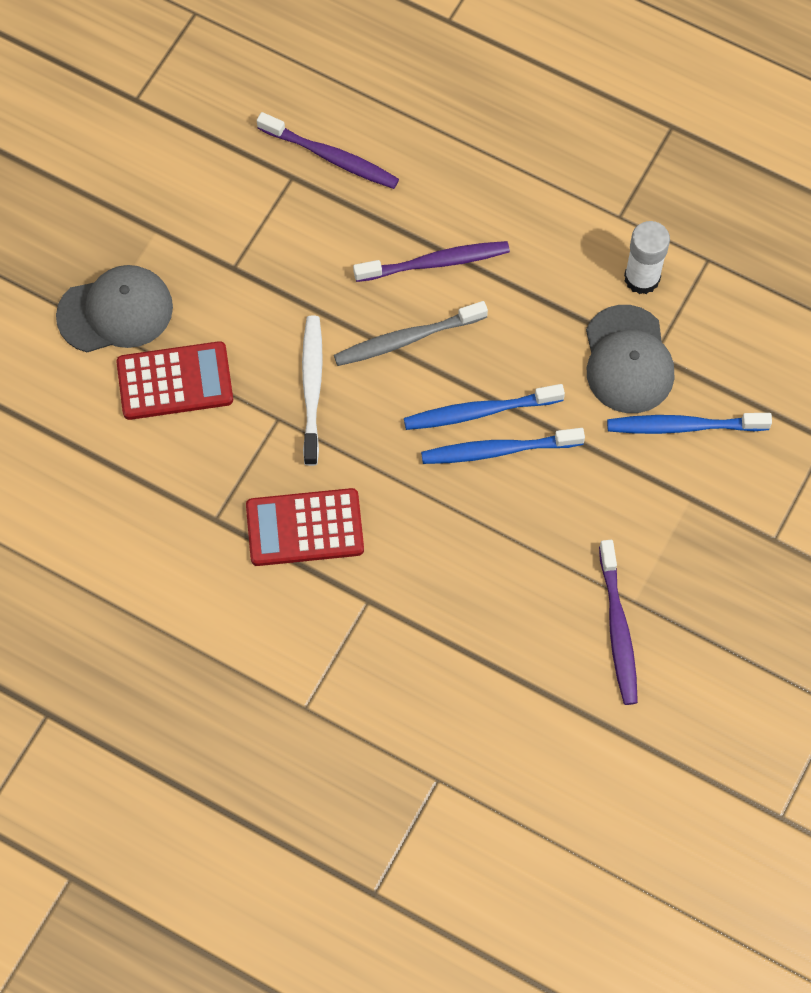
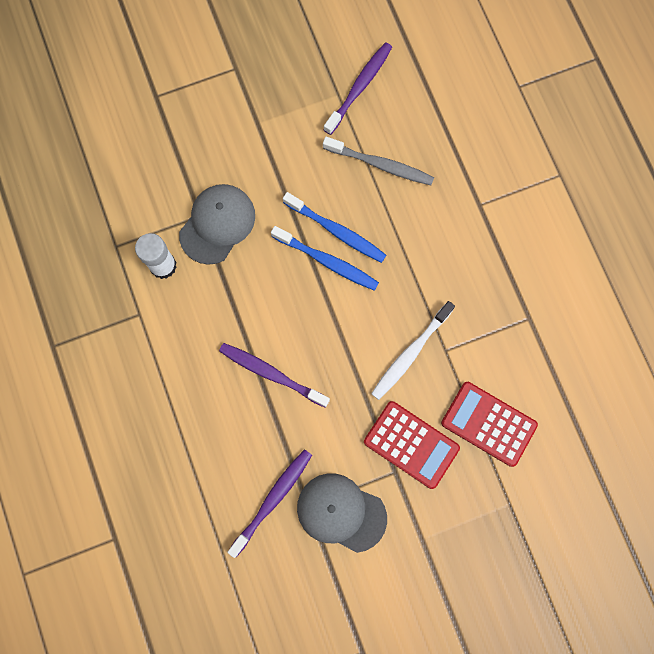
camera: 140 degrees left, 10 degrees up
(115, 311) = (490, 502): grey cap -> grey cap (341, 512)
(305, 528) = (482, 273): red calculator -> red calculator (411, 444)
(331, 157) = (273, 500): purple toothbrush -> purple toothbrush turned 60 degrees clockwise
(406, 339) = (330, 339): grey toothbrush -> grey toothbrush (380, 165)
(683, 426) = (223, 163): blue toothbrush -> none

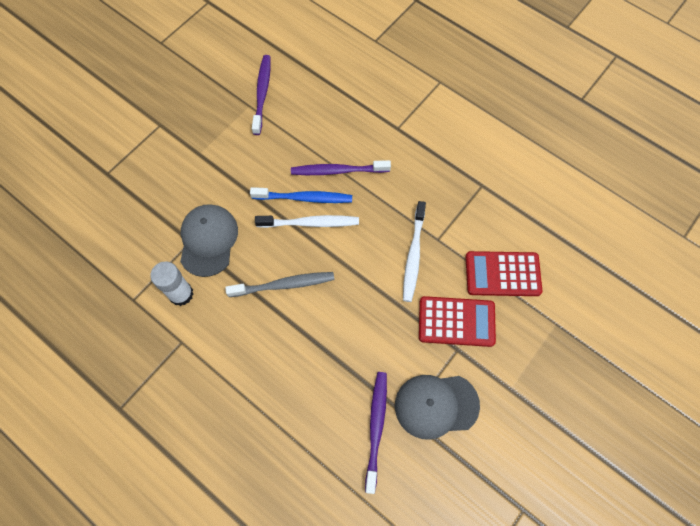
camera: 30 degrees left, 10 degrees down
(271, 374) = (316, 329): purple toothbrush -> purple toothbrush (338, 171)
(327, 261) = (310, 223): blue toothbrush -> white toothbrush
(380, 165) = (309, 137): grey toothbrush -> grey toothbrush (284, 285)

